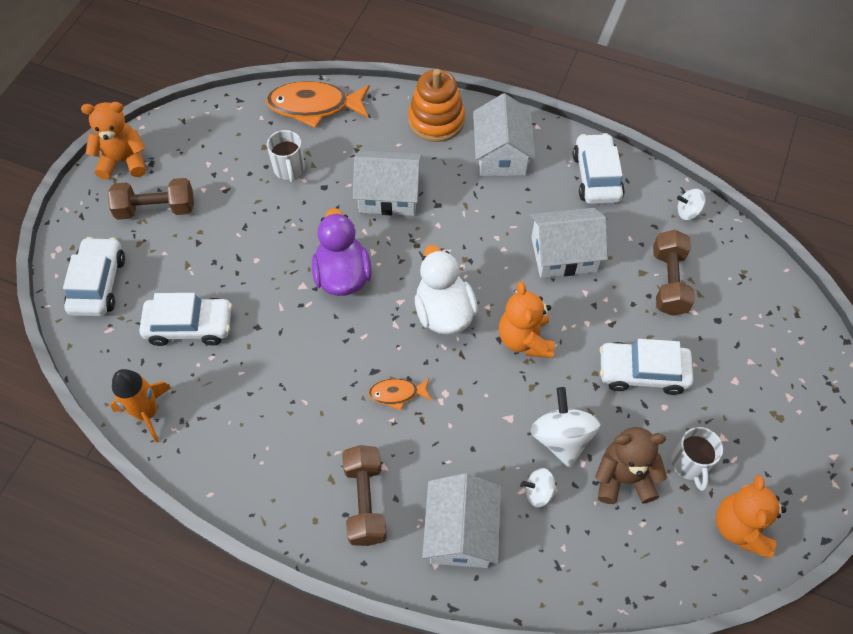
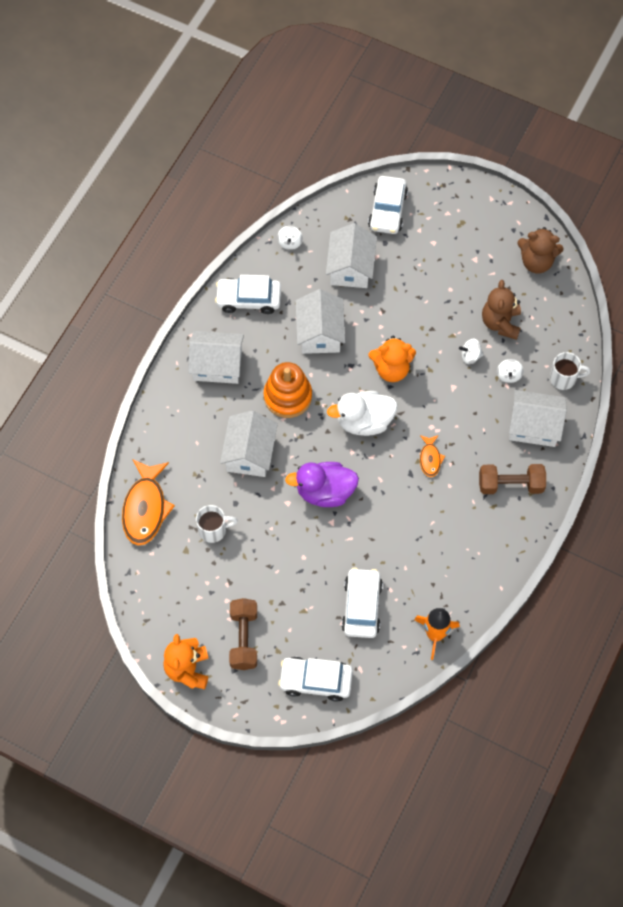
camera: 85 degrees left, 5 degrees up
(436, 120) = (175, 411): orange stacking toy -> orange stacking toy (288, 396)
(561, 438) = (470, 356): white spinning top -> white spinning top, size x0.56
(642, 372) = (423, 297): white car -> white car (387, 210)
(668, 282) = (350, 267): brown dumbbell -> white house
(690, 464) = (492, 282): white mug -> white mug (563, 378)
(740, 527) = (536, 262): orange teddy bear -> brown teddy bear

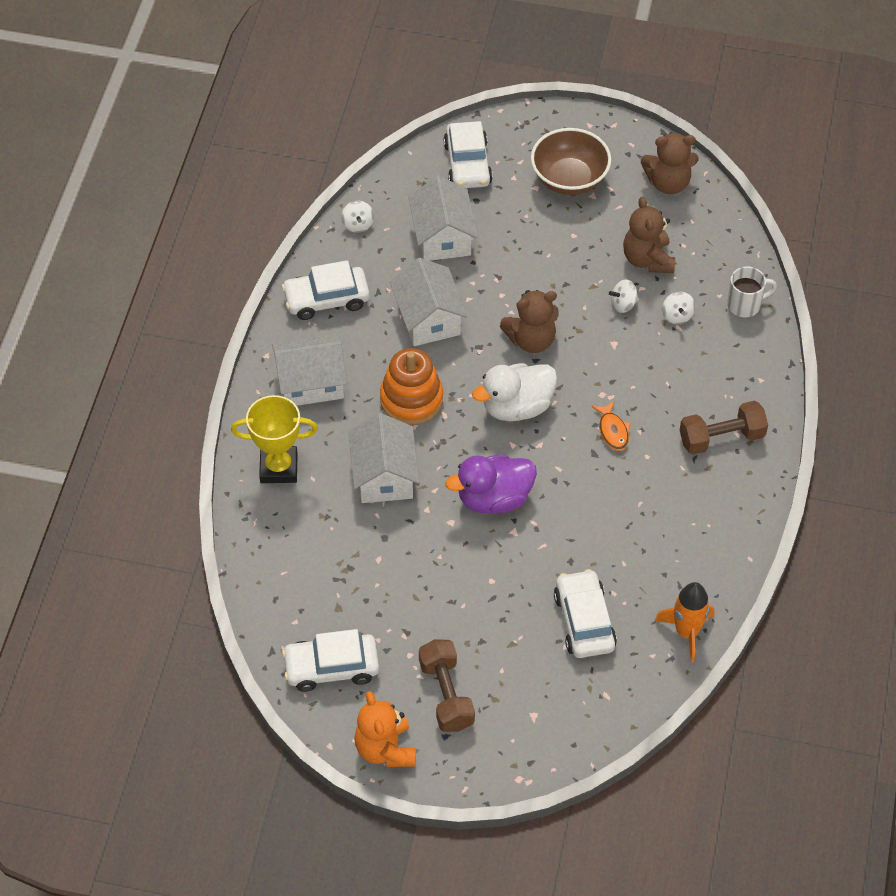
camera: 15 degrees left, 10 degrees down
(145, 508) = (270, 570): orange fish -> none
(174, 428) = (279, 468): none -> yellow trophy
(213, 530) = (366, 575): white mug -> none
(316, 681) = (554, 722): white car -> white car (331, 667)
(391, 369) = (531, 340): orange teddy bear -> brown teddy bear
(461, 241) = (569, 179): none -> brown bowl
(534, 426) = (727, 365): white house -> none

